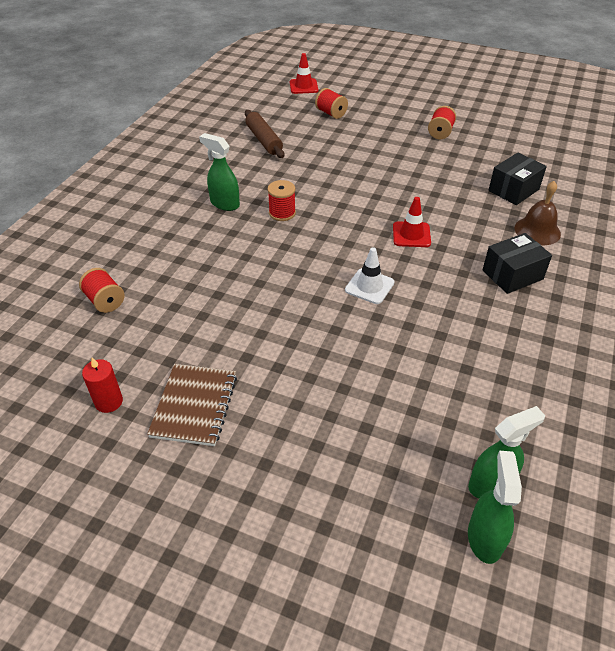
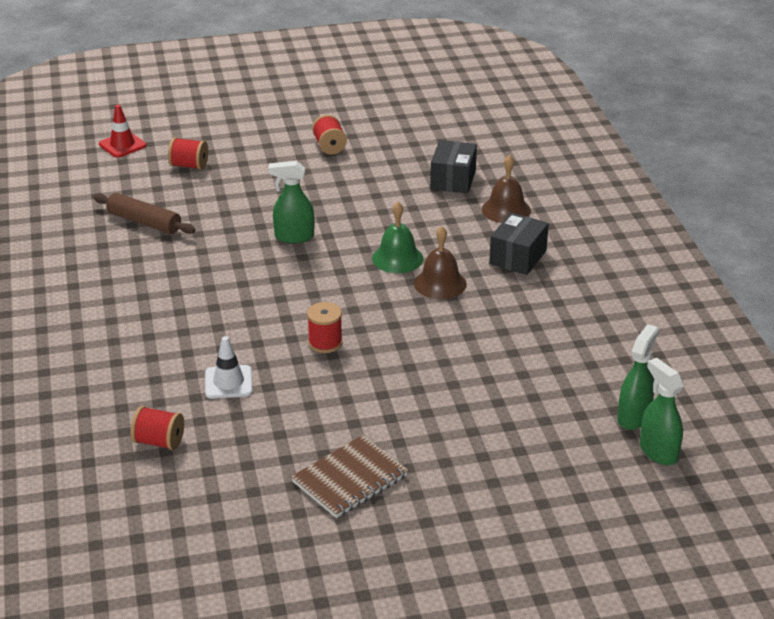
camera: 35 degrees left, 10 degrees down
(109, 402) = (268, 513): red candle -> none
(194, 406) = (350, 479): brown notebook -> brown notebook turned 75 degrees clockwise
(224, 203) = (176, 303): green spray bottle -> green spray bottle (294, 237)
(282, 213) = (249, 288): red spool -> red spool (325, 343)
(369, 286) = (404, 319): white traffic cone -> white traffic cone (228, 382)
(411, 235) = (397, 258): red traffic cone -> green bell
(426, 269) = (440, 283): none -> brown bell

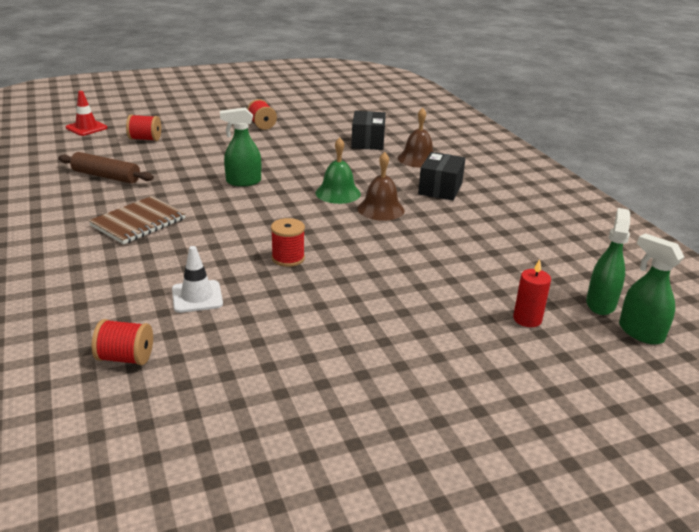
camera: 10 degrees left, 5 degrees down
(350, 479) = (343, 381): brown notebook -> brown notebook (138, 222)
(549, 429) = (527, 319): none -> red candle

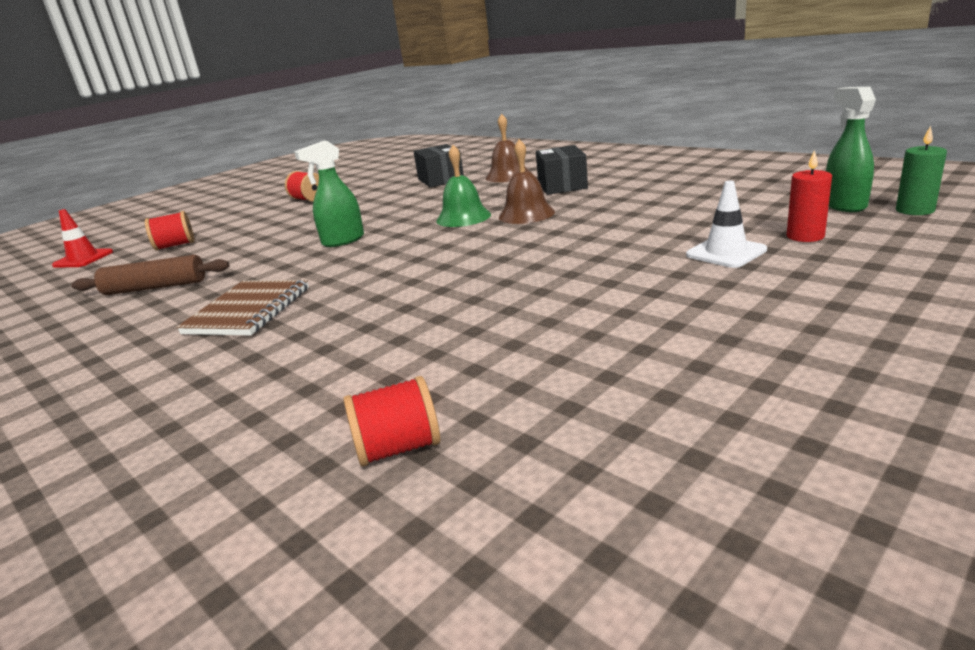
camera: 20 degrees left, 5 degrees down
(197, 297) = (418, 347): white traffic cone -> white traffic cone (726, 252)
(288, 258) = (483, 278): red spool -> none
(640, 332) = (914, 210): green spray bottle -> green candle

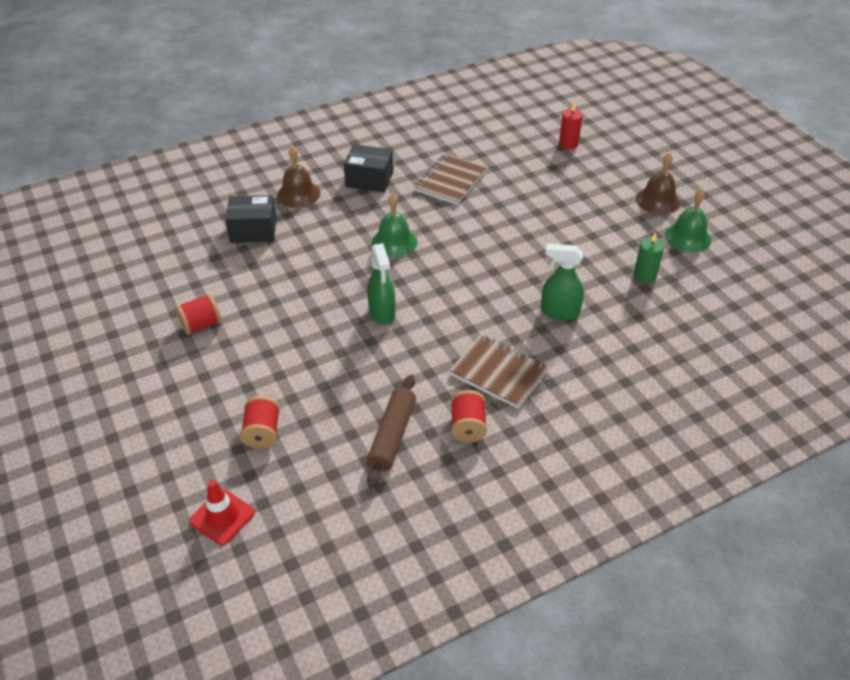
camera: 75 degrees left, 20 degrees up
(398, 448) = (703, 323): red spool -> red spool (467, 427)
(526, 214) = (422, 213): brown bell -> brown bell (657, 200)
(605, 209) = (450, 181): none -> brown notebook
(672, 381) = (687, 237): none -> green bell
(726, 252) = (568, 173): white traffic cone -> none
(844, 205) = (536, 114): green spray bottle -> green spray bottle (559, 312)
(914, 210) = (564, 104): green candle -> green candle (644, 276)

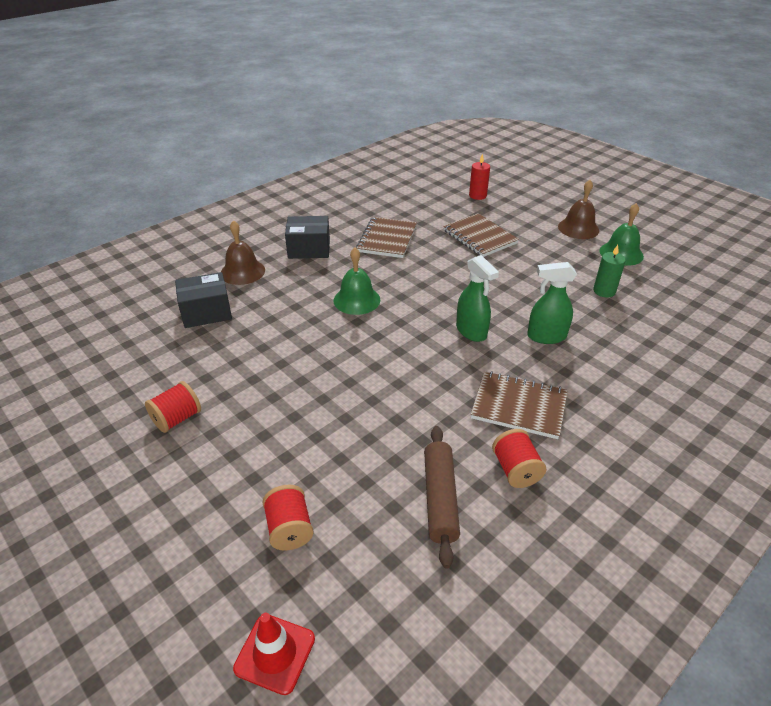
camera: 15 degrees left, 5 degrees down
(382, 313) = (373, 369): green spray bottle -> green spray bottle (471, 331)
(546, 194) = (479, 237): none -> brown notebook

